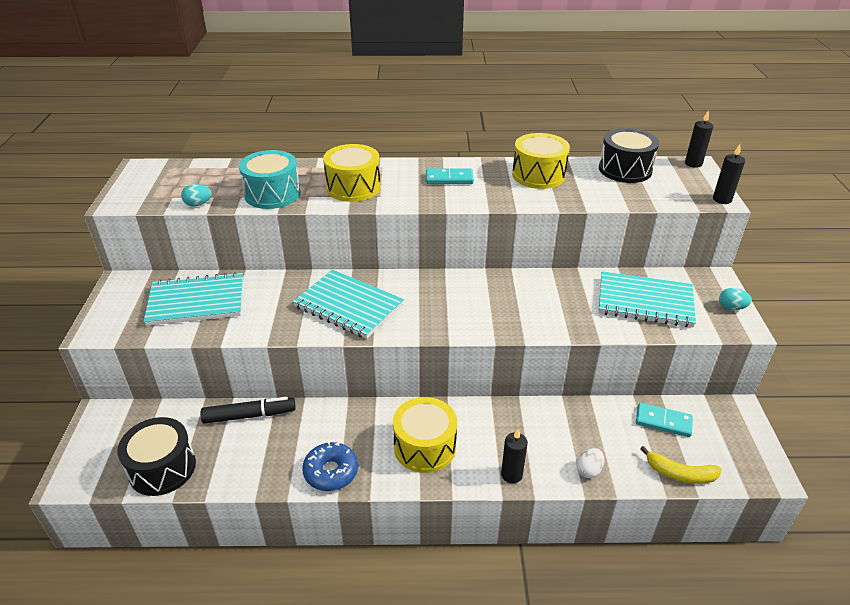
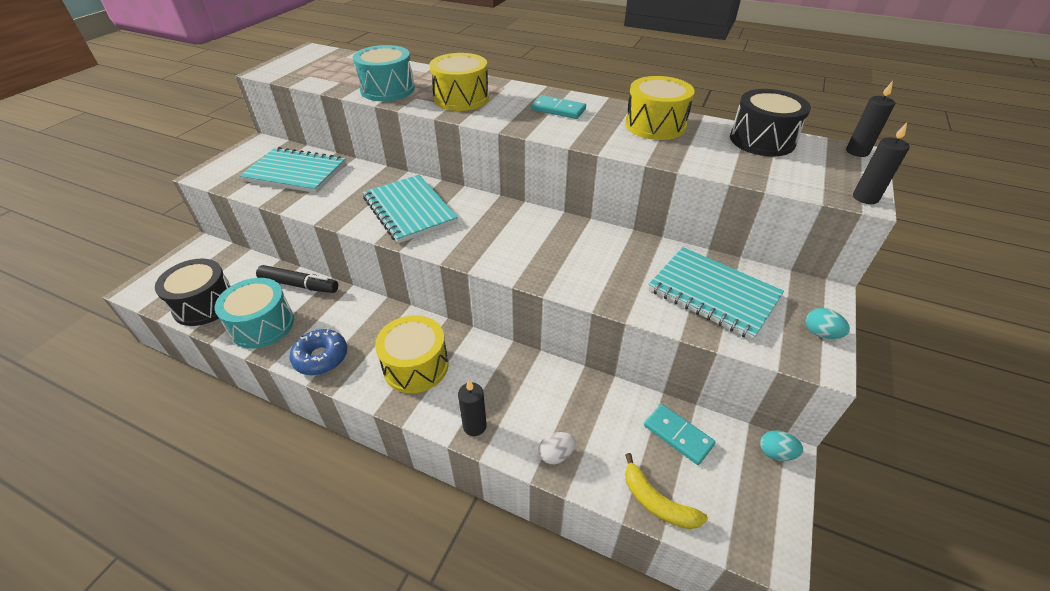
camera: 25 degrees right, 5 degrees up
(198, 204) = (322, 85): turquoise egg -> turquoise egg (775, 453)
(245, 465) = (262, 325): none -> turquoise drum

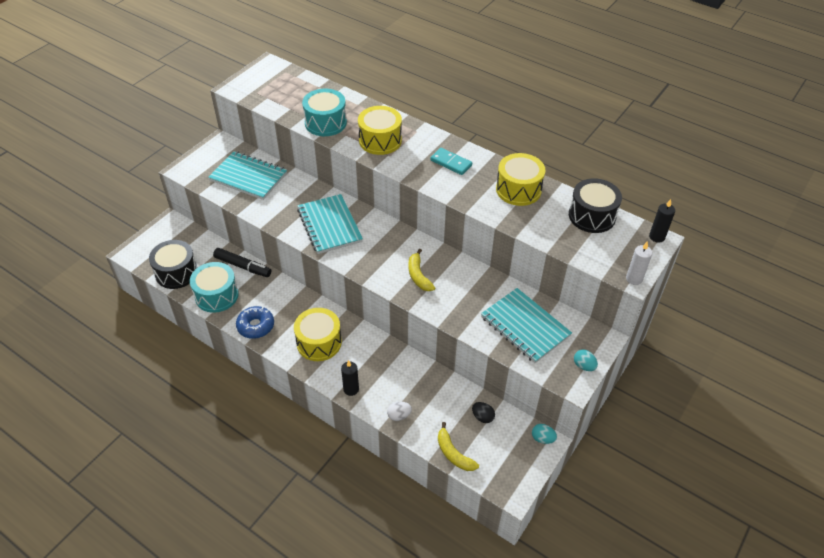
camera: 10 degrees right, 5 degrees up
(544, 251) = (418, 275): none -> yellow banana
(678, 435) = (482, 417): turquoise domino -> black egg
(865, 198) = (634, 279): black candle -> white candle

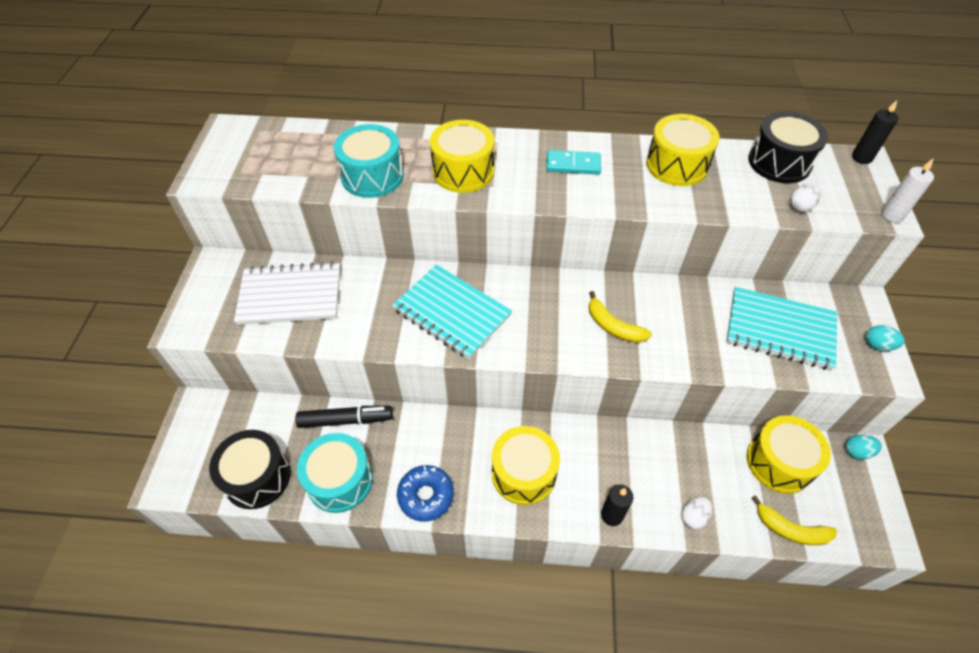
camera: 30 degrees left, 5 degrees up
(248, 177) = (290, 295): turquoise notebook -> white notebook
(482, 417) = (779, 462): black egg -> yellow drum
(575, 247) = (800, 206): none -> white egg

